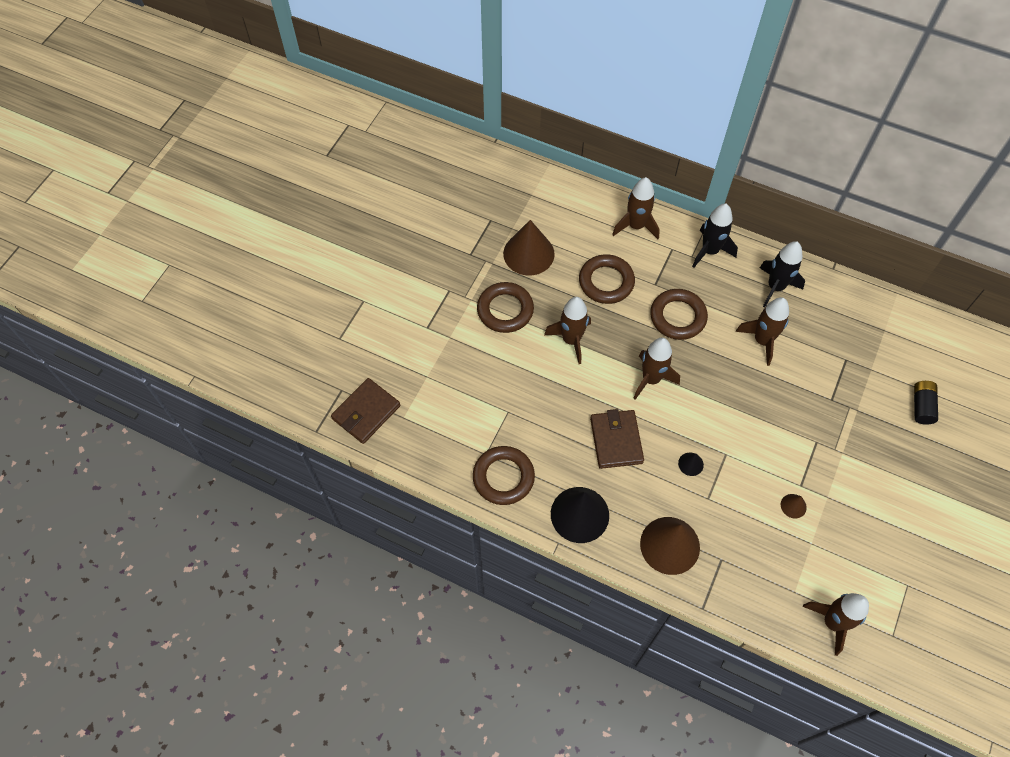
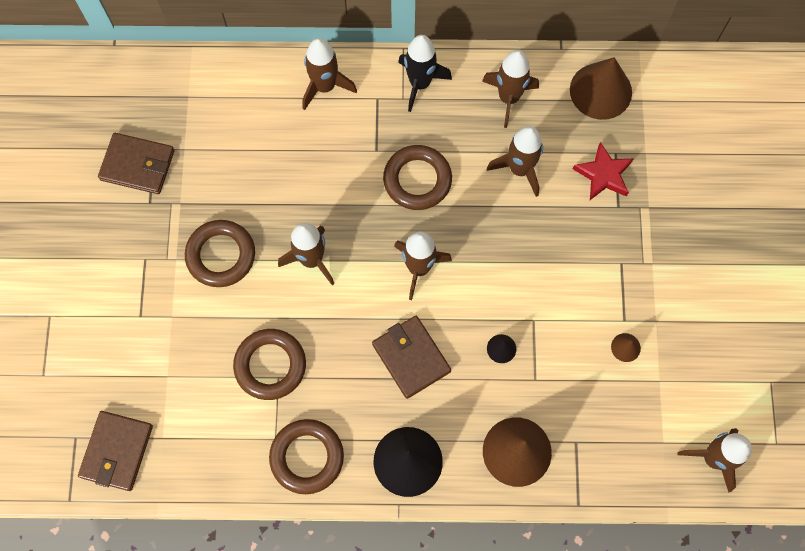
camera: 25 degrees left, 10 degrees up
(474, 226) = (138, 165): none -> brown wallet
(528, 253) = (217, 173): brown cone -> brown cone (600, 91)
(606, 282) = (320, 171): brown ring -> brown ring (270, 365)
(775, 287) = (508, 98): black rocket -> brown rocket
(829, 371) = (603, 174): none -> red star
(921, 406) = (712, 173): black battery -> none

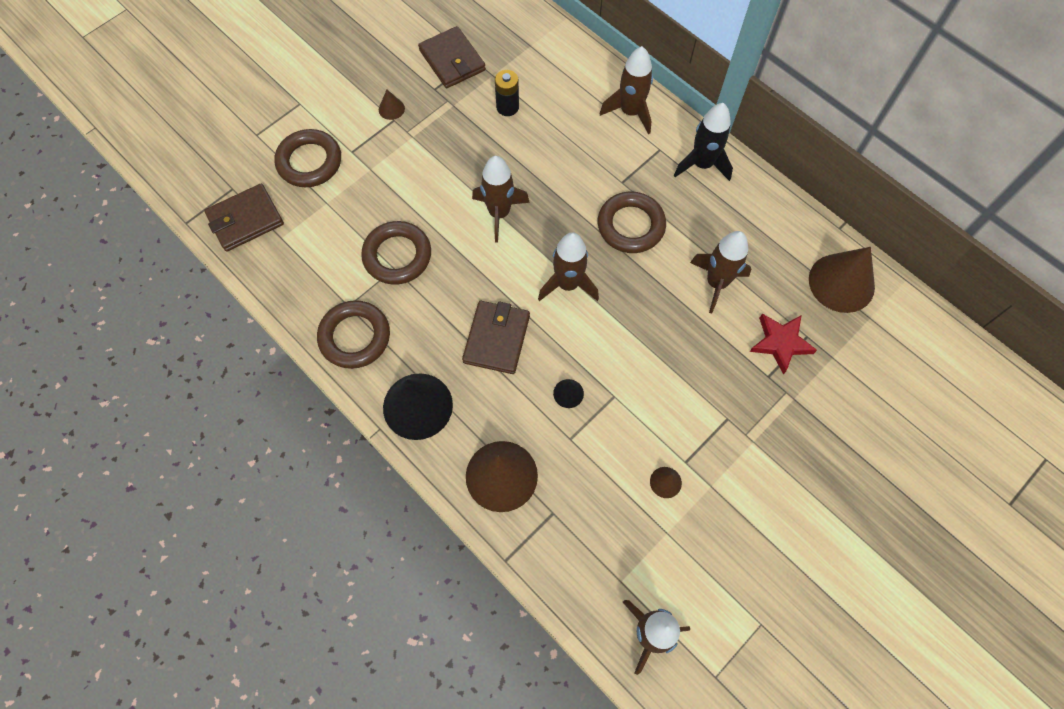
camera: 45 degrees right, 5 degrees down
(133, 251) = (391, 109): none -> brown cone
(221, 255) = (443, 159): brown ring -> brown ring (309, 162)
(225, 166) = (507, 107): none -> black battery
(508, 98) = (760, 228): brown rocket -> none

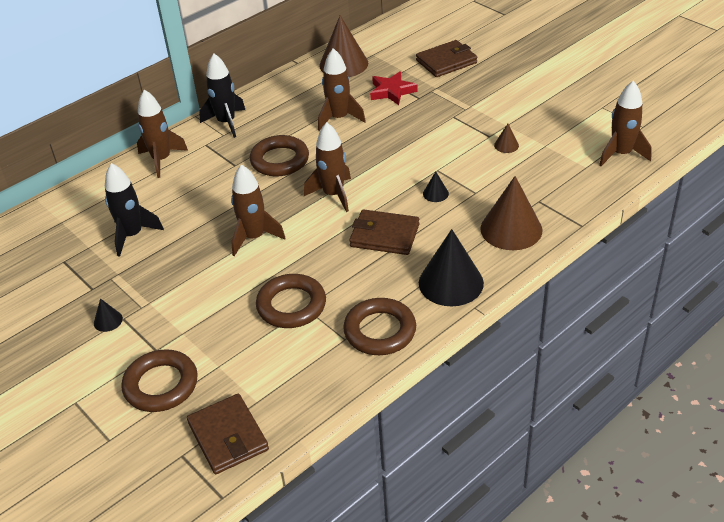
camera: 85 degrees left, 25 degrees down
(391, 109) = (108, 321): brown cone -> black cone
(452, 60) = (59, 276): brown wallet -> brown wallet (446, 62)
(507, 107) = (132, 235): black battery -> black rocket

